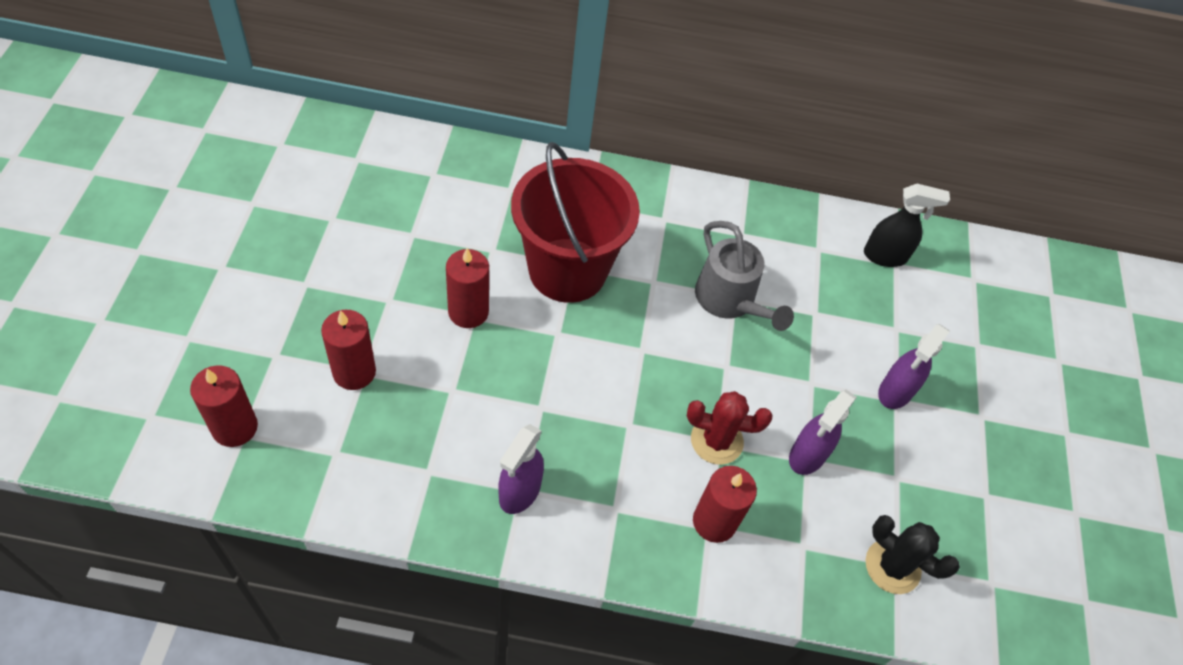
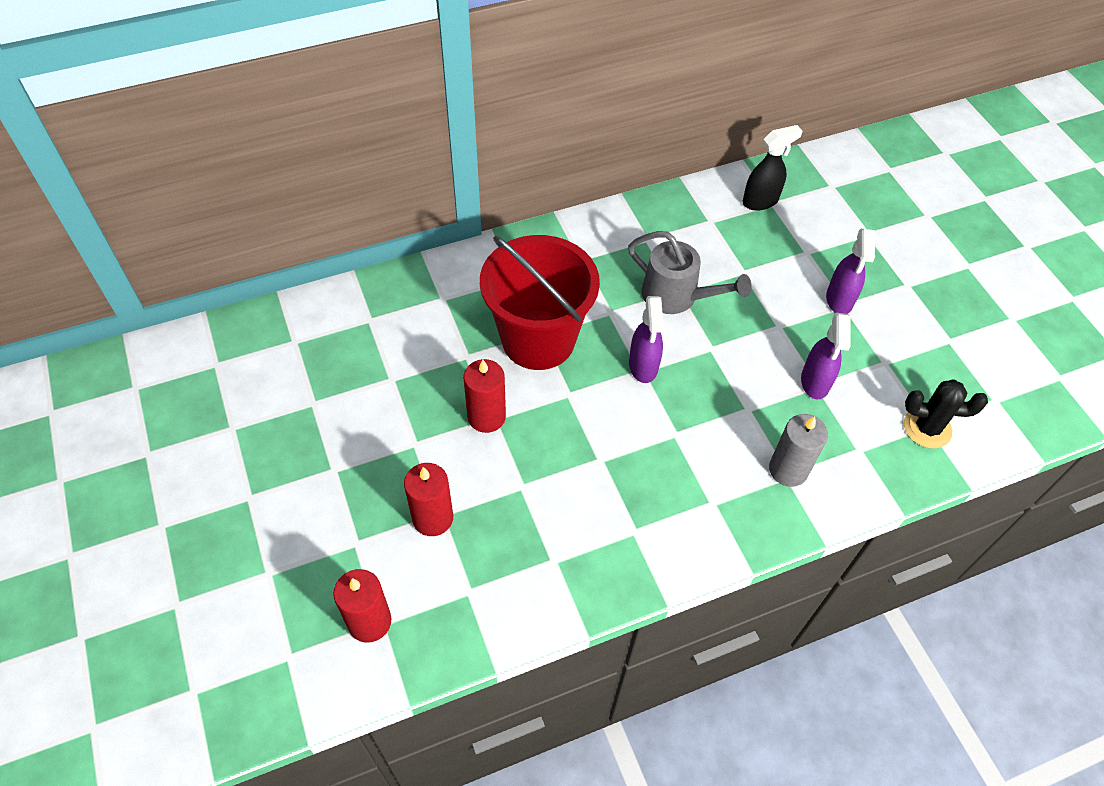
camera: 25 degrees left, 0 degrees up
(519, 492) = (634, 534): purple spray bottle -> purple spray bottle (643, 366)
(714, 522) = (788, 470): red candle -> grey candle
(716, 440) = (745, 408): red cactus -> none

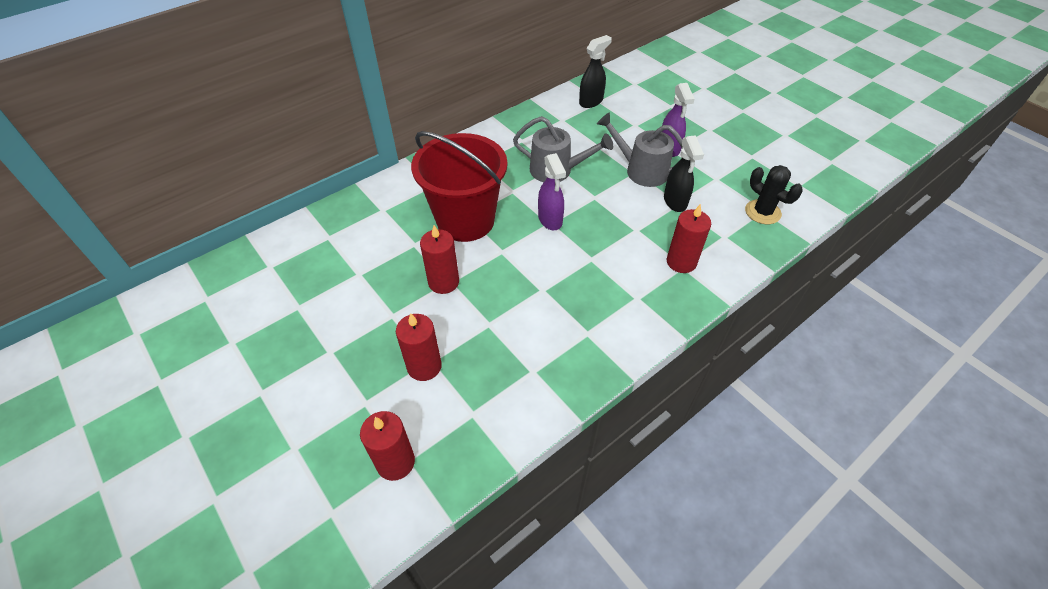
camera: 15 degrees left, 5 degrees down
(787, 324) = (640, 170): none -> grey watering can
(788, 470) = (681, 262): grey candle -> red candle
(815, 382) = (675, 202): purple spray bottle -> black spray bottle
(927, 428) = (762, 212): black cactus -> black cactus turned 60 degrees clockwise

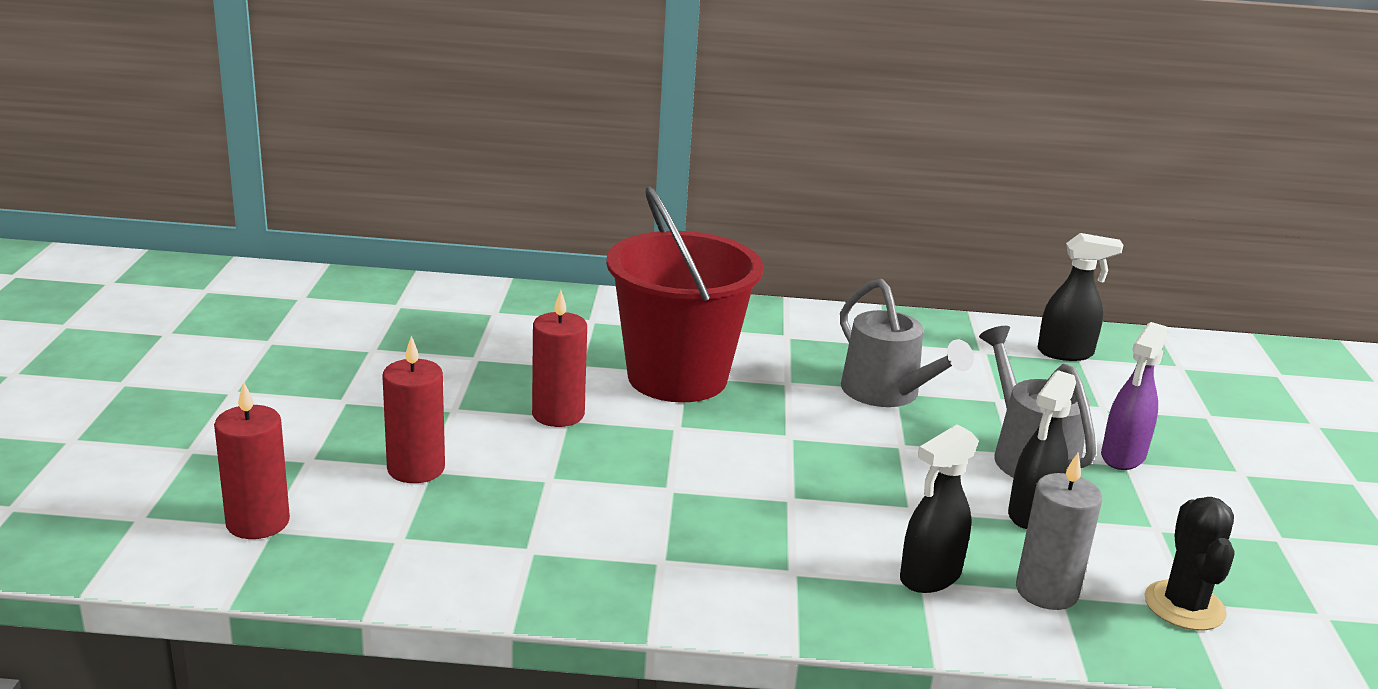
camera: 40 degrees right, 25 degrees down
(550, 220) = (794, 433): purple spray bottle -> none
(681, 262) = (929, 577): red candle -> black spray bottle
(721, 238) = (1046, 591): none -> grey candle

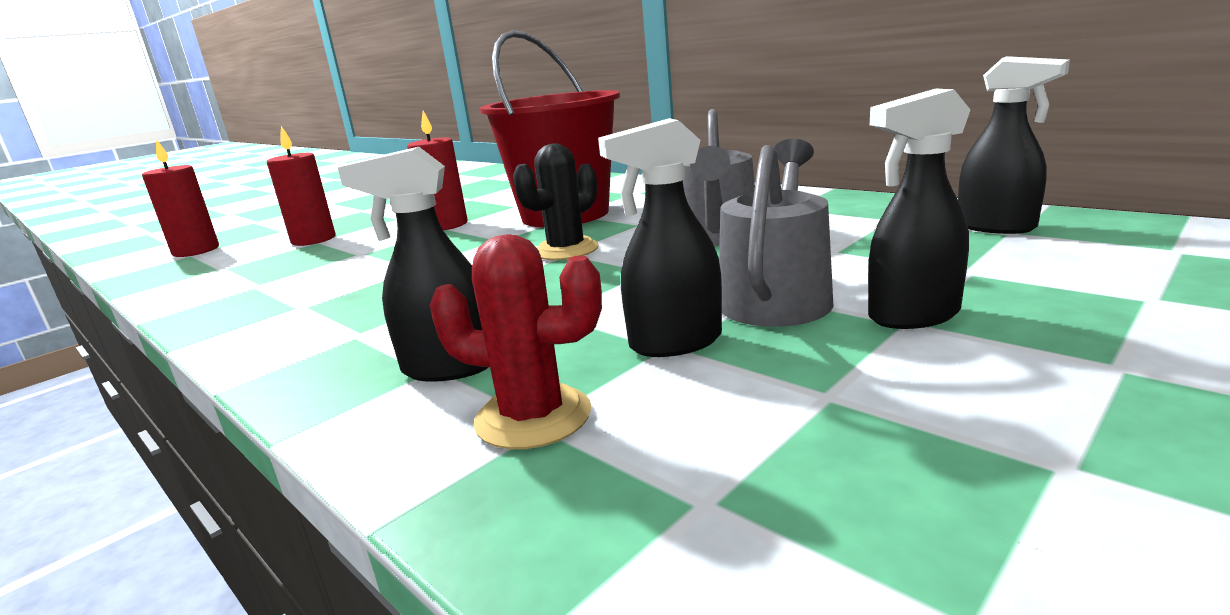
camera: 45 degrees right, 5 degrees down
(1046, 591) = (533, 417): grey candle -> red cactus
(1122, 457) = (912, 316): purple spray bottle -> black spray bottle
(1184, 606) = (688, 501): black cactus -> black cactus (566, 250)

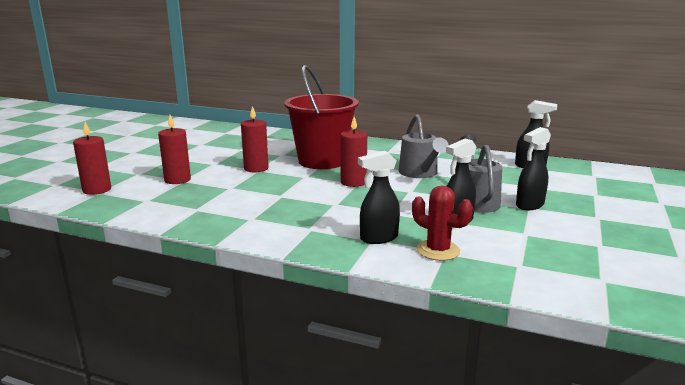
camera: 25 degrees left, 0 degrees up
(533, 417) = (438, 250): red cactus -> red cactus turned 45 degrees clockwise
(566, 250) = (353, 182): black cactus -> red candle

